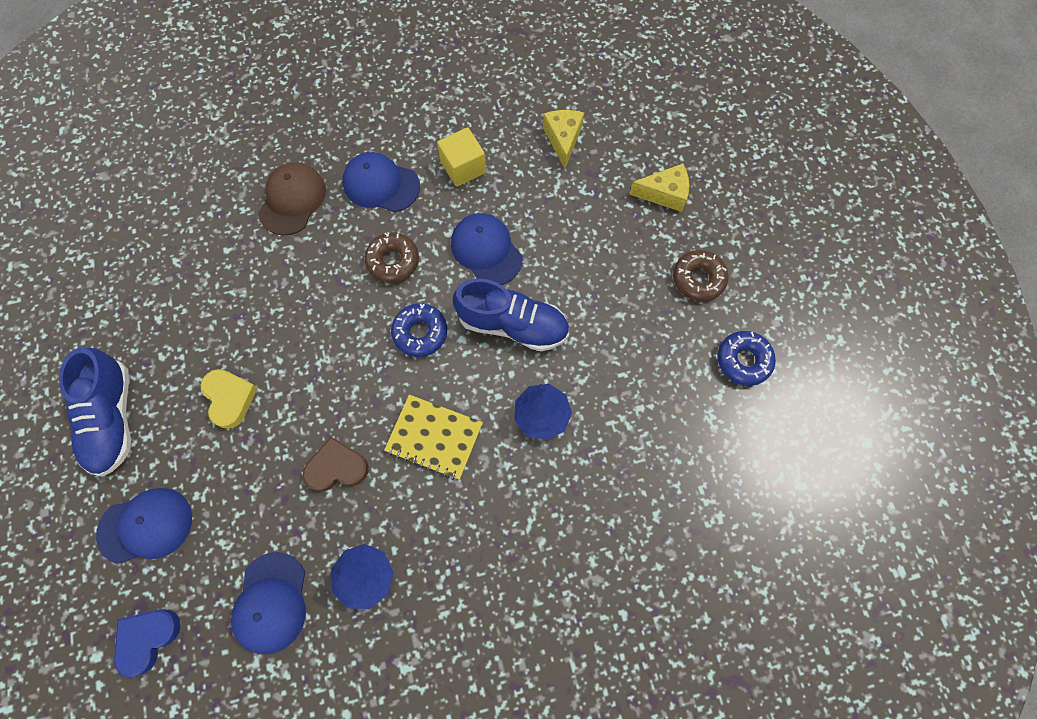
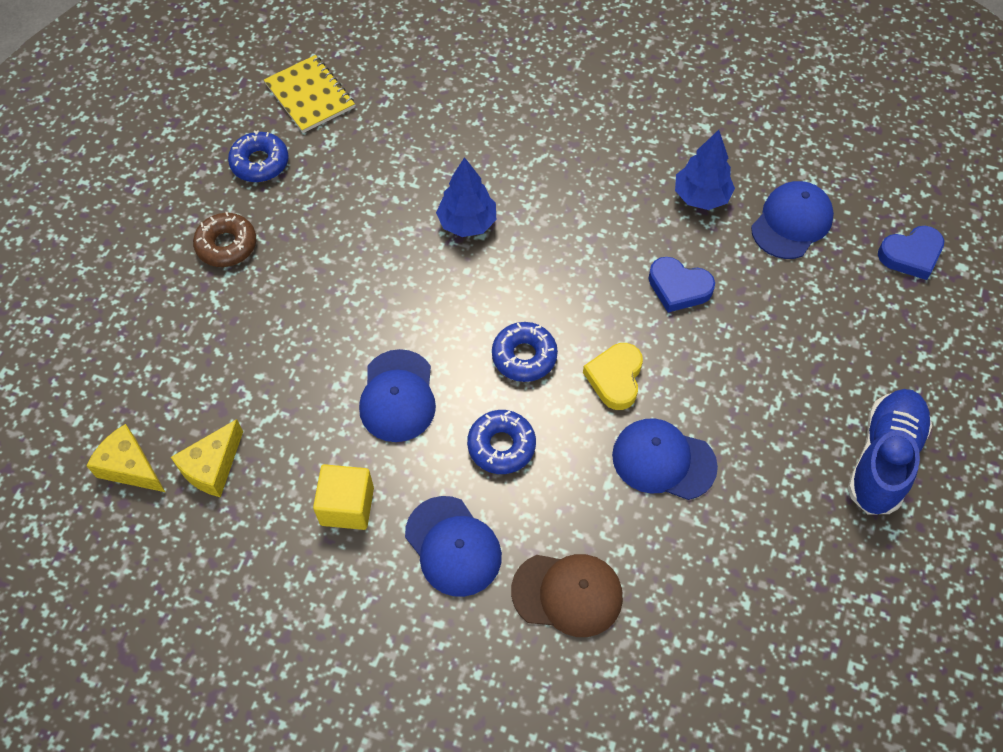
camera: 145 degrees left, 10 degrees down
(146, 526) = (882, 341): blue cap -> blue cap (663, 460)
(230, 398) = (751, 408): yellow heart -> yellow heart (615, 378)
(292, 200) = (567, 594): brown cap -> brown cap turned 135 degrees counterclockwise
(337, 467) = (678, 287): brown heart -> blue heart
(393, 261) = (501, 446): brown donut -> blue donut
(434, 437) = (575, 261): yellow notebook -> yellow notebook (310, 96)
(512, 325) = (430, 310): blue shoe -> none
(664, 194) = (173, 340): yellow cheese -> yellow cheese (130, 467)

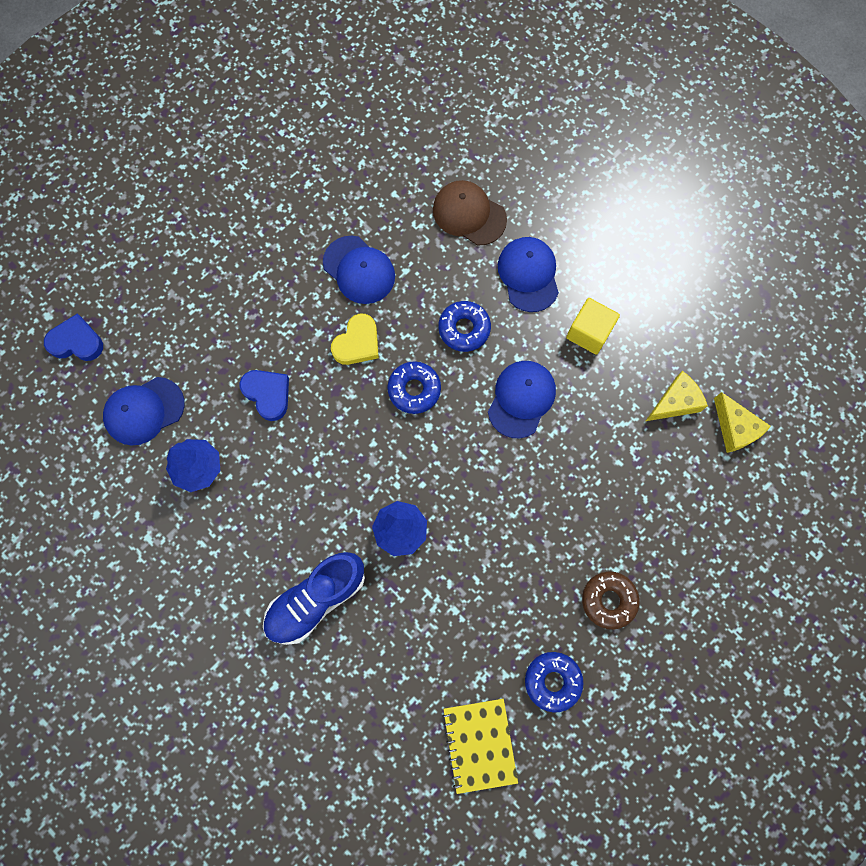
camera: 155 degrees left, 15 degrees up
(883, 459) = (213, 207): blue shoe -> blue shoe (316, 599)

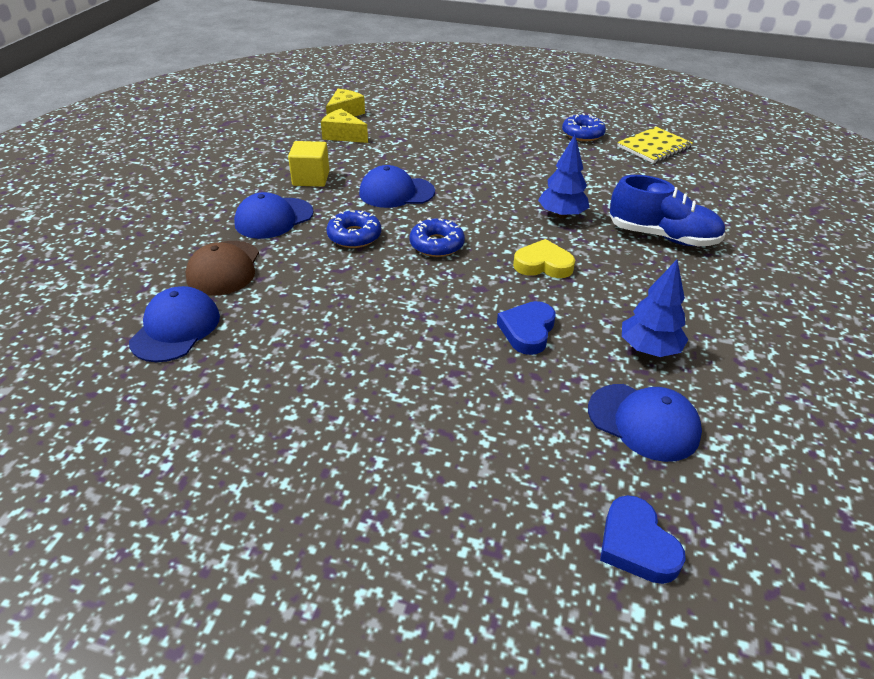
camera: 120 degrees left, 35 degrees down
(357, 343) = (420, 291): yellow heart -> yellow heart (543, 264)
(359, 270) = (337, 319): blue cap -> blue cap (176, 328)
(608, 600) = (509, 128): brown donut -> none

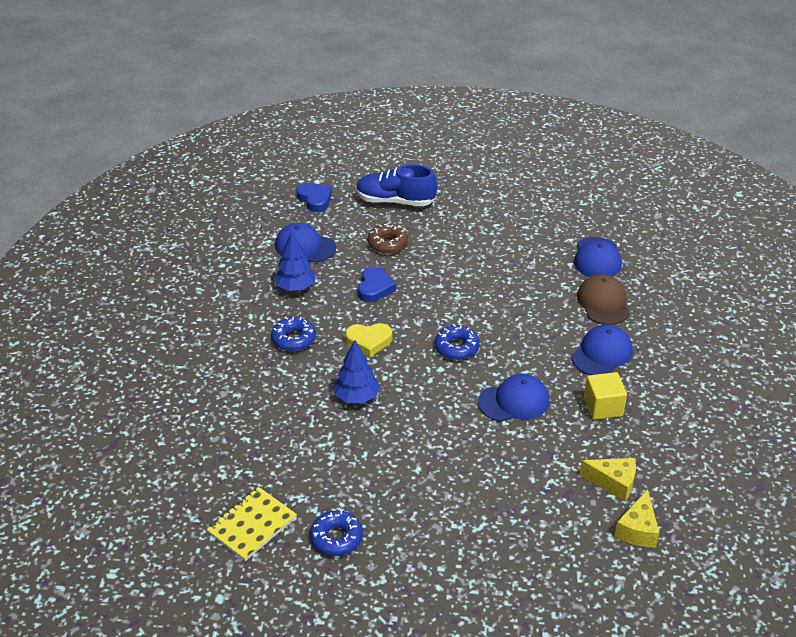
camera: 170 degrees right, 0 degrees up
(354, 236) = (525, 346): blue donut -> blue donut (293, 339)
(495, 405) = (387, 244): none -> brown donut
(662, 236) = (269, 385): blue shoe -> blue shoe (395, 201)

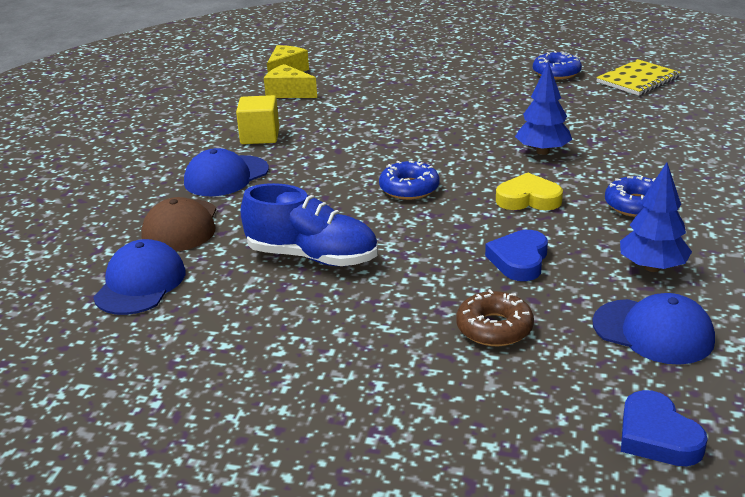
camera: 170 degrees left, 10 degrees down
(395, 201) = (471, 418): blue shoe -> blue shoe (312, 257)
(514, 401) = (357, 143): blue cap -> none

